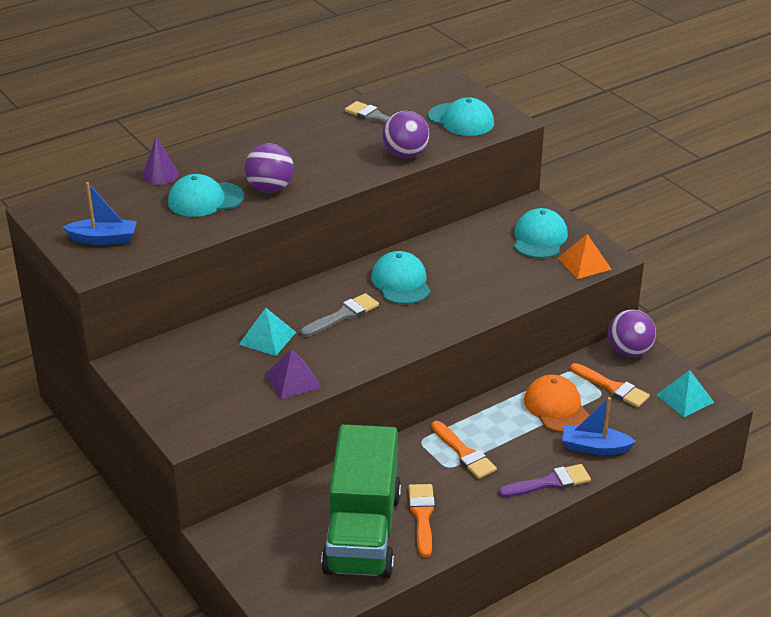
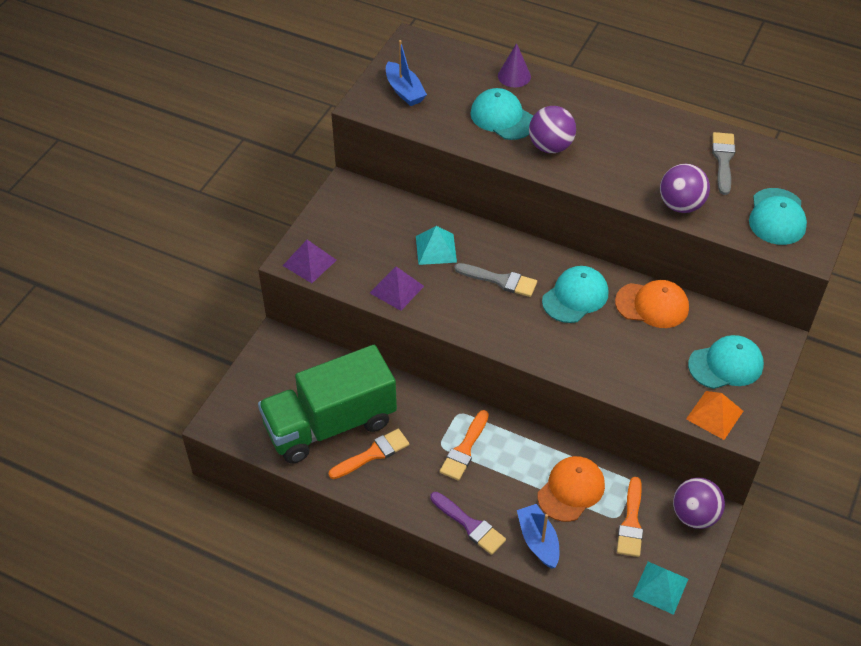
camera: 60 degrees right, 15 degrees up
(201, 424) = (309, 262): none -> purple pyramid
(447, 247) = (652, 305): none -> orange cap

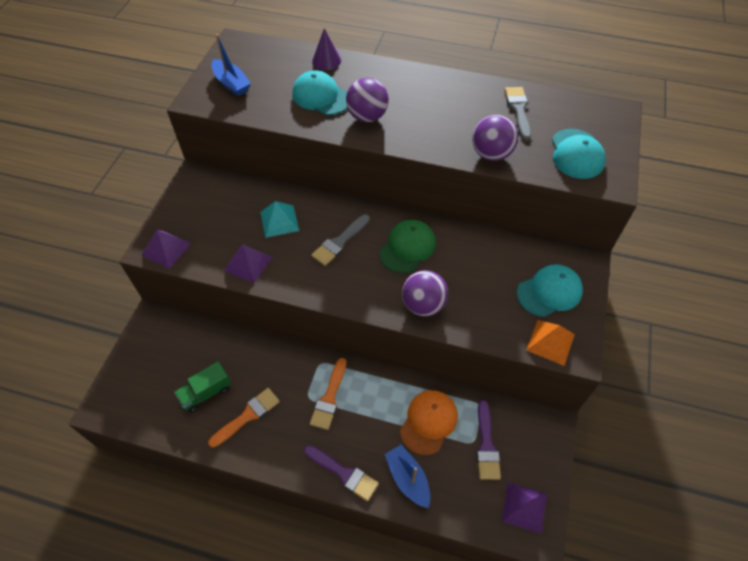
camera: 10 degrees left, 5 degrees up
(330, 424) = (206, 392): green truck -> green truck, size x0.44
(500, 280) = (339, 242): grey brush -> grey brush turned 120 degrees clockwise
(575, 297) = (407, 248): turquoise cap -> green cap
(631, 522) = (486, 445): orange brush -> purple brush
(652, 305) = (475, 246): orange cap -> none
(660, 587) = (524, 507): turquoise pyramid -> purple pyramid
(694, 515) = (539, 428): purple ball -> purple ball (423, 305)

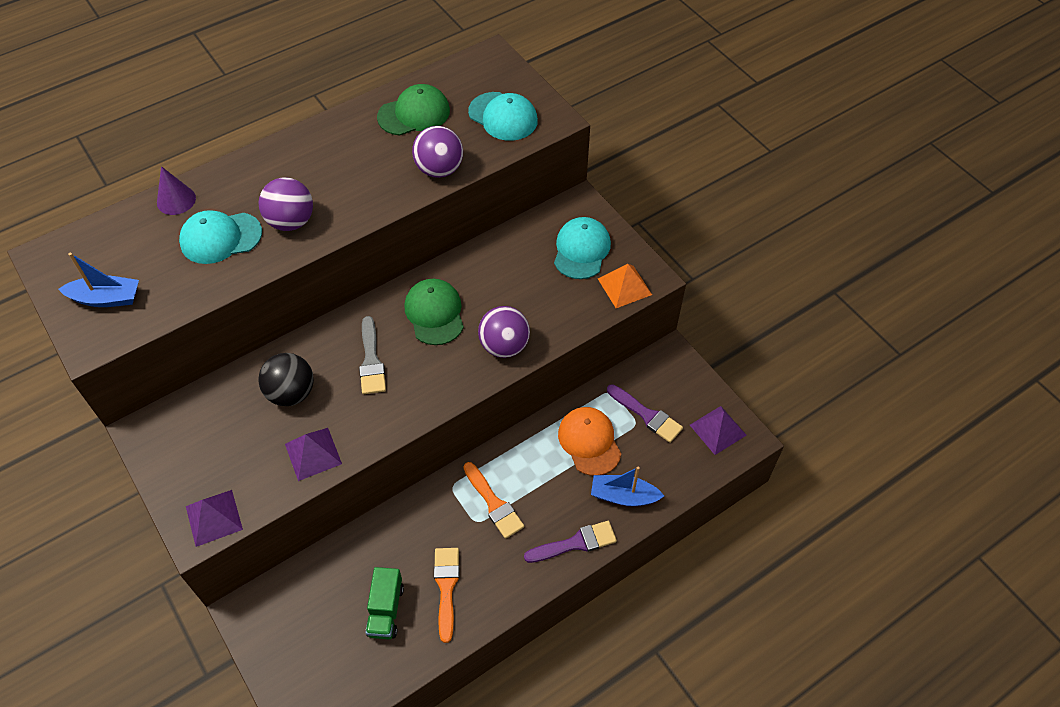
camera: 50 degrees left, 0 degrees up
(279, 221) = (291, 393): turquoise pyramid -> black ball
(518, 110) = (414, 114): grey brush -> green cap

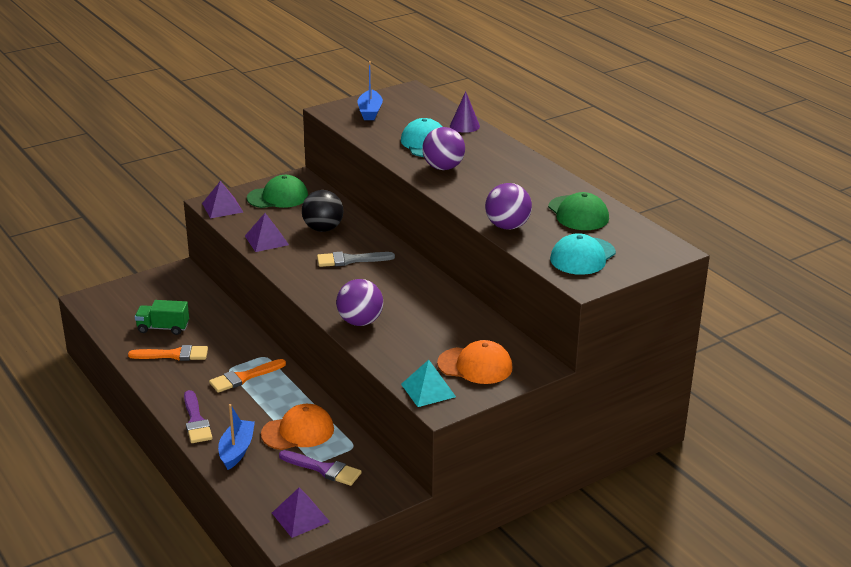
camera: 90 degrees right, 25 degrees down
(434, 313) = (398, 287): green cap -> green cap (278, 197)
(581, 250) = (475, 366): turquoise cap -> orange cap
(624, 286) = (428, 390): orange pyramid -> turquoise pyramid
(647, 415) = (323, 469): purple brush -> purple brush turned 105 degrees counterclockwise

